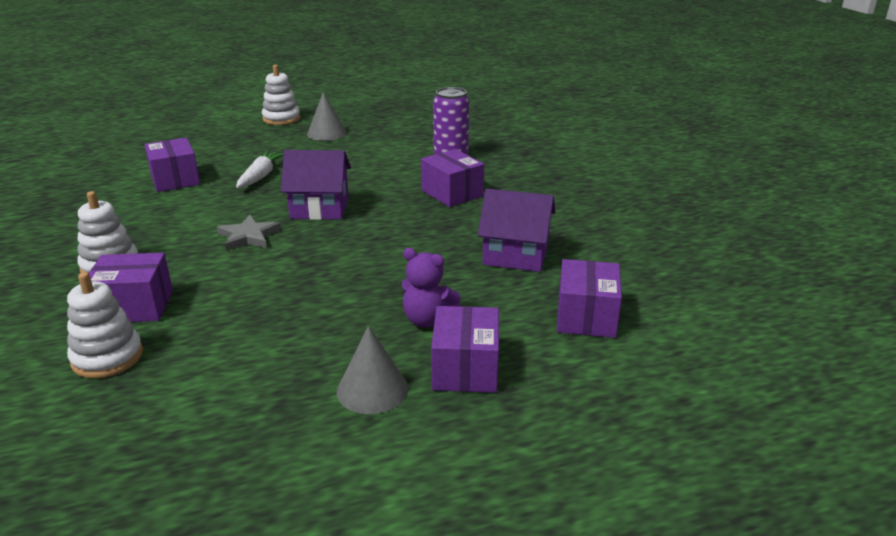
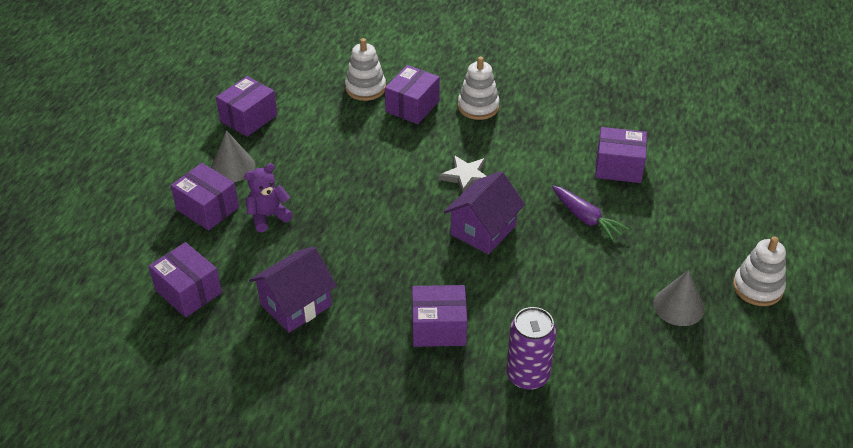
camera: 125 degrees right, 15 degrees up
(252, 432) = (248, 118): none -> purple box
(261, 176) = (586, 218): white carrot -> purple carrot

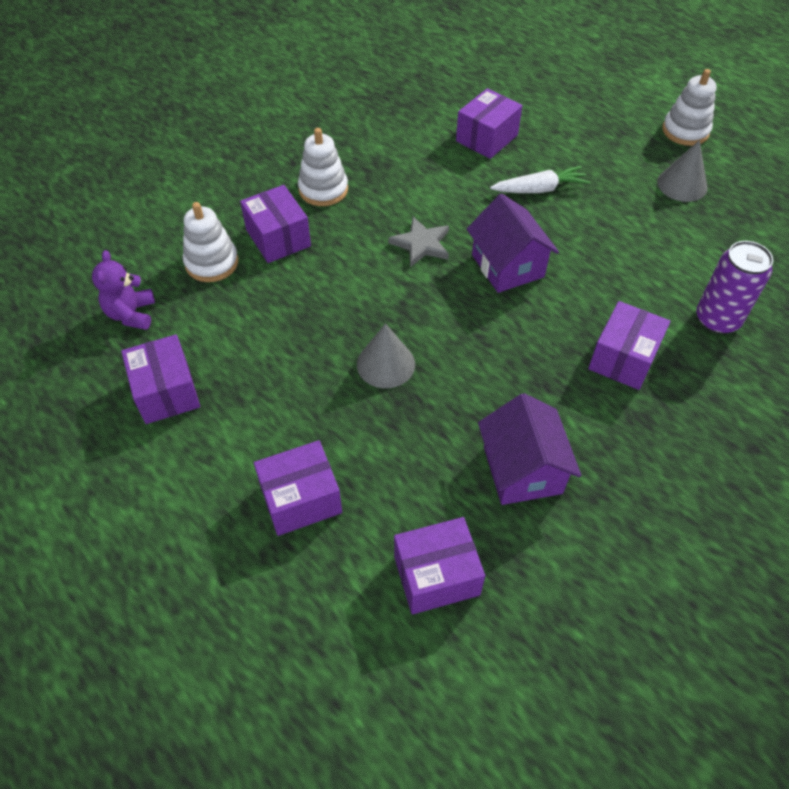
camera: 60 degrees left, 10 degrees up
(233, 167) = (244, 443): grey cone -> grey cone (385, 364)
(268, 216) = (360, 440): purple teddy bear -> purple teddy bear (131, 314)
(586, 218) = (539, 189): purple carrot -> white carrot

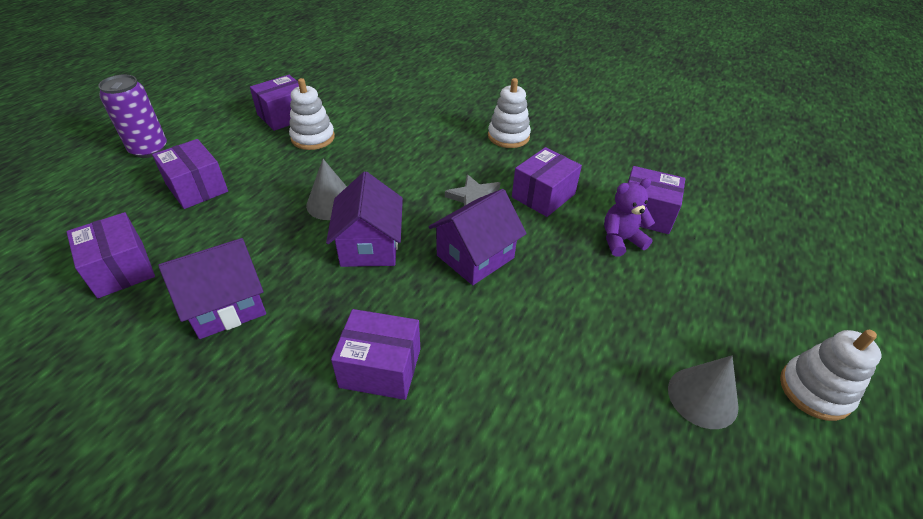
camera: 70 degrees right, 10 degrees down
(131, 314) = (347, 89): purple teddy bear -> purple teddy bear (621, 240)
(212, 263) = (405, 107): white stacking toy -> white stacking toy (313, 138)
(278, 238) = (443, 127): purple box -> purple box (543, 195)
(468, 341) = (369, 246): none -> purple house
(539, 189) = (598, 263): white carrot -> none
(717, 319) = (474, 463): purple can -> purple can (149, 149)

